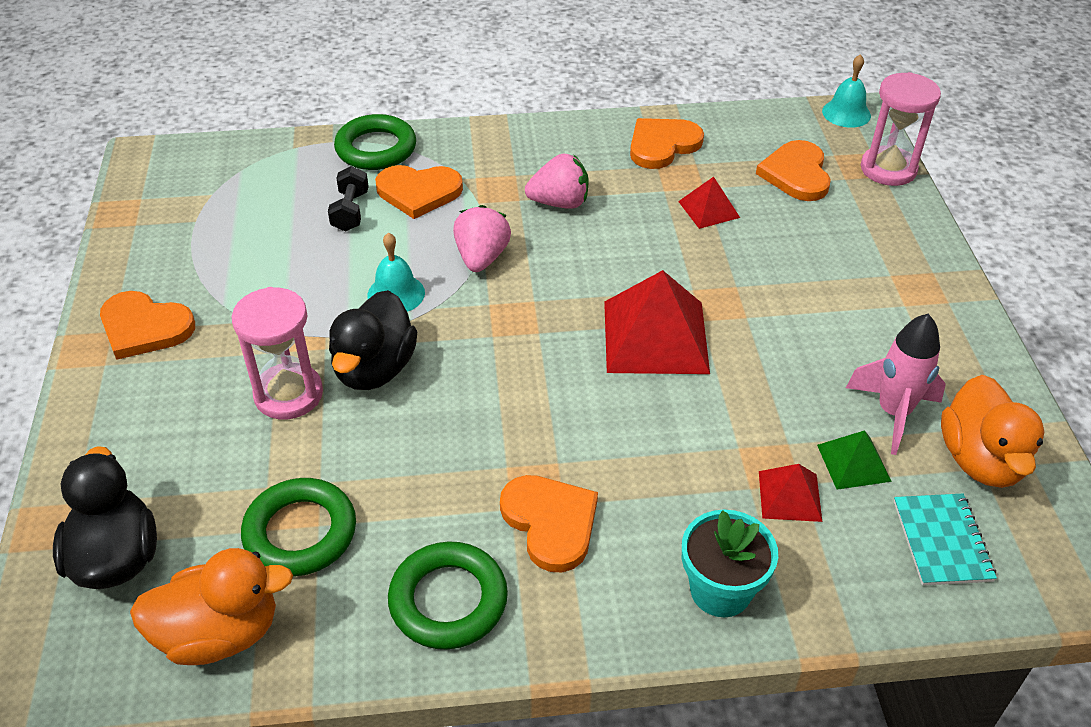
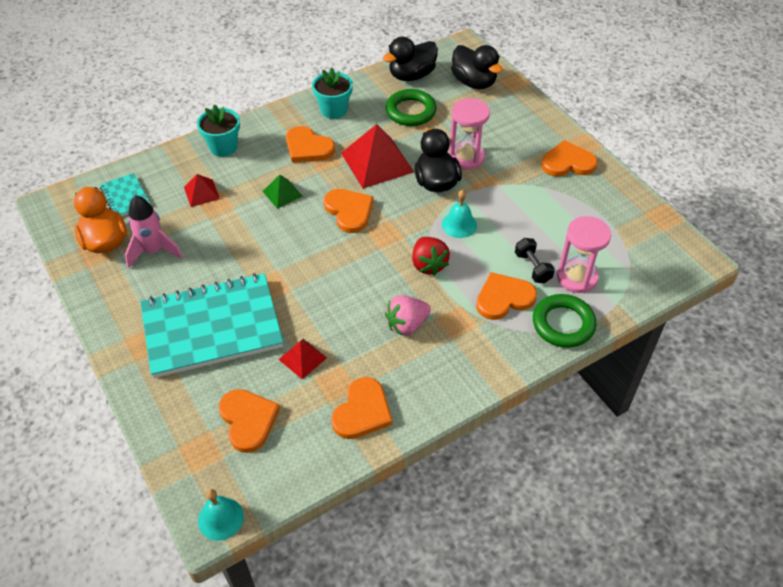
camera: 155 degrees right, 5 degrees up
(220, 633) = (411, 75): orange duck -> black duck
(448, 600) = (334, 110): green ring -> turquoise flower pot
(481, 258) = (428, 264): pink strawberry -> red strawberry
(545, 370) = (349, 211): none -> orange heart
(655, 336) = (299, 250): red pyramid -> red pyramid (377, 162)
(818, 277) = (212, 327): none -> turquoise notebook
(854, 463) = (172, 218): green pyramid -> green pyramid (282, 193)
(888, 169) = (175, 456): pink hourglass -> pink hourglass (577, 277)

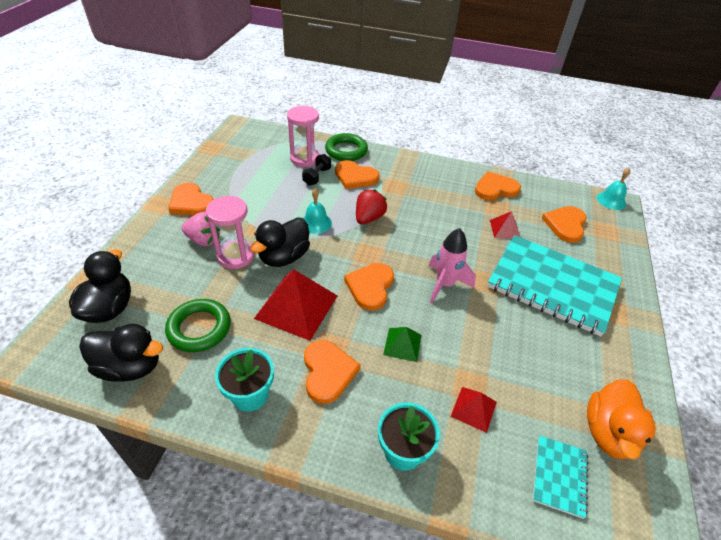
camera: 135 degrees left, 5 degrees down
(154, 251) = (563, 381): pink rocket -> pink rocket (444, 284)
(407, 325) = (424, 202): pink strawberry -> pink strawberry (204, 240)

